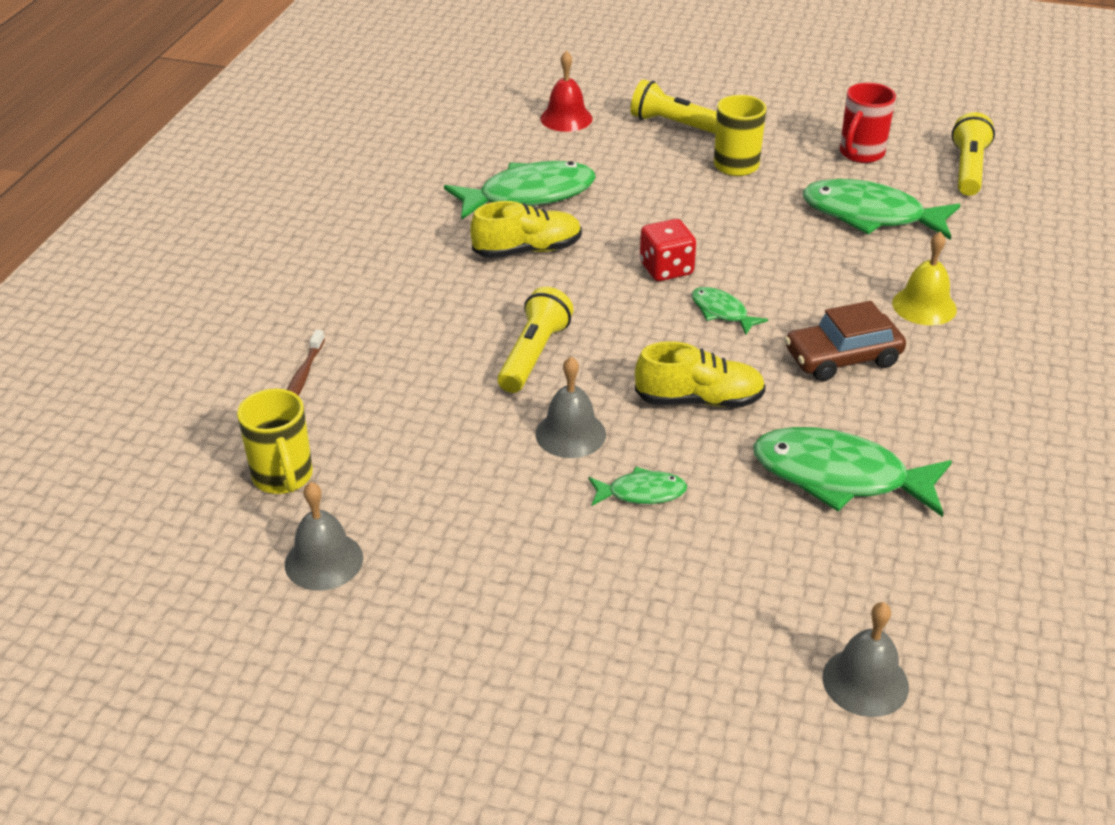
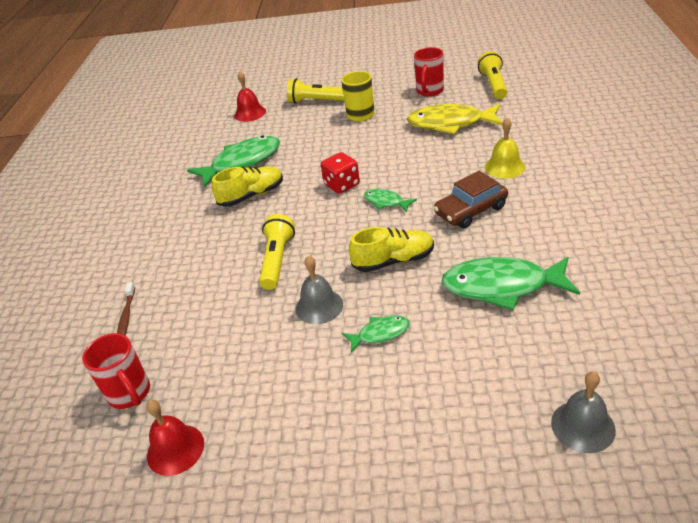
camera: 10 degrees left, 0 degrees up
(283, 477) = (130, 394): yellow mug -> red mug
(324, 561) = (175, 449): grey bell -> red bell
(870, 216) = (450, 124): green fish -> yellow fish

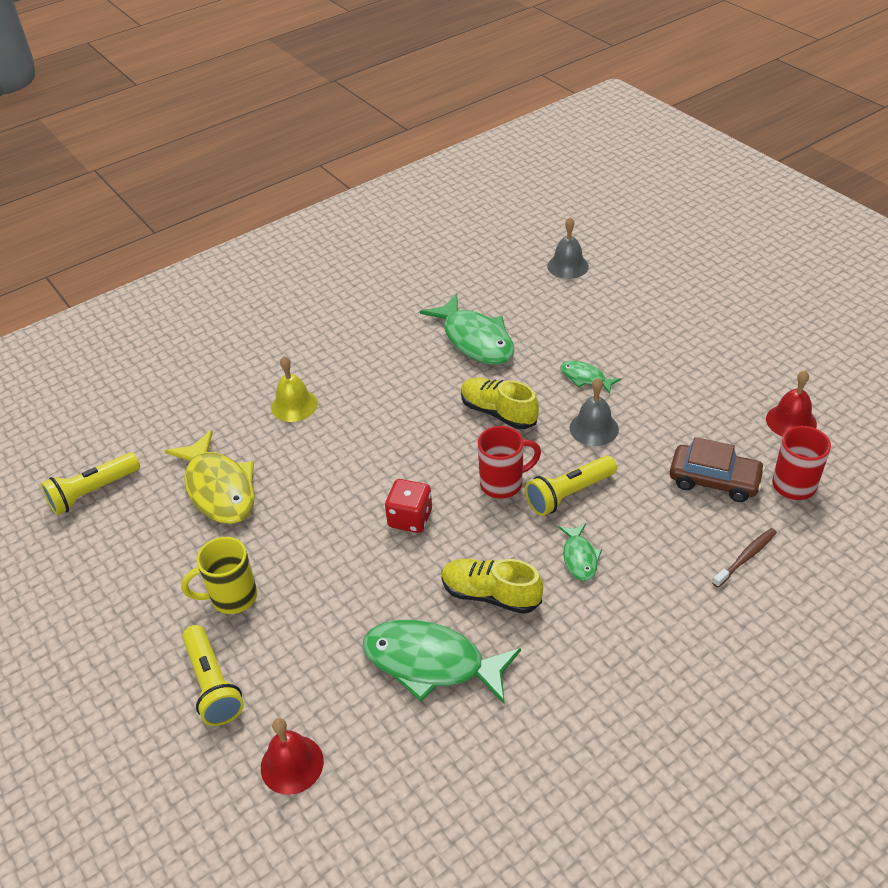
camera: 130 degrees left, 5 degrees up
(386, 202) = (416, 463): green fish -> green fish (579, 557)
(429, 91) = (132, 552): red mug -> red mug (503, 484)
(470, 210) = (387, 397): brown car -> brown car (714, 480)

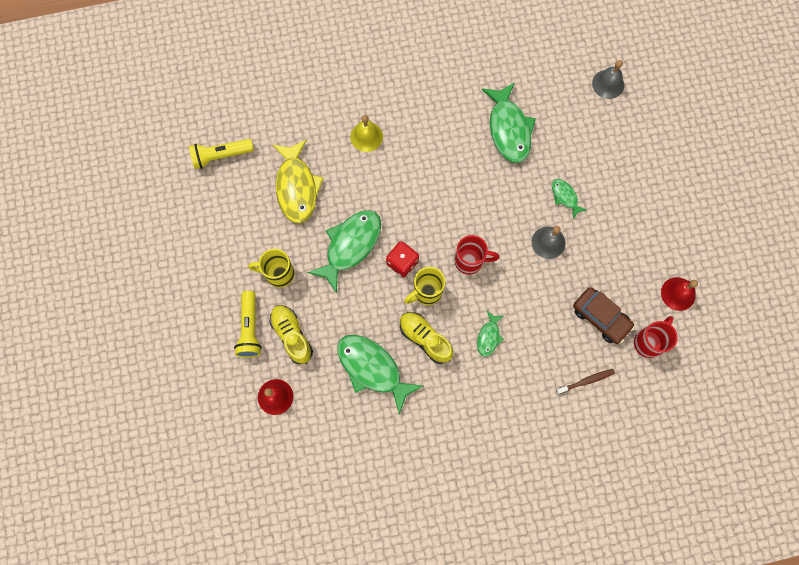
camera: 20 degrees right, 30 degrees up
(326, 526) = (350, 246): none -> green fish
(462, 539) = (426, 292): none -> yellow mug
(498, 412) = (494, 202): yellow shoe -> yellow shoe (292, 335)
(569, 494) = (506, 287): yellow flashlight -> none

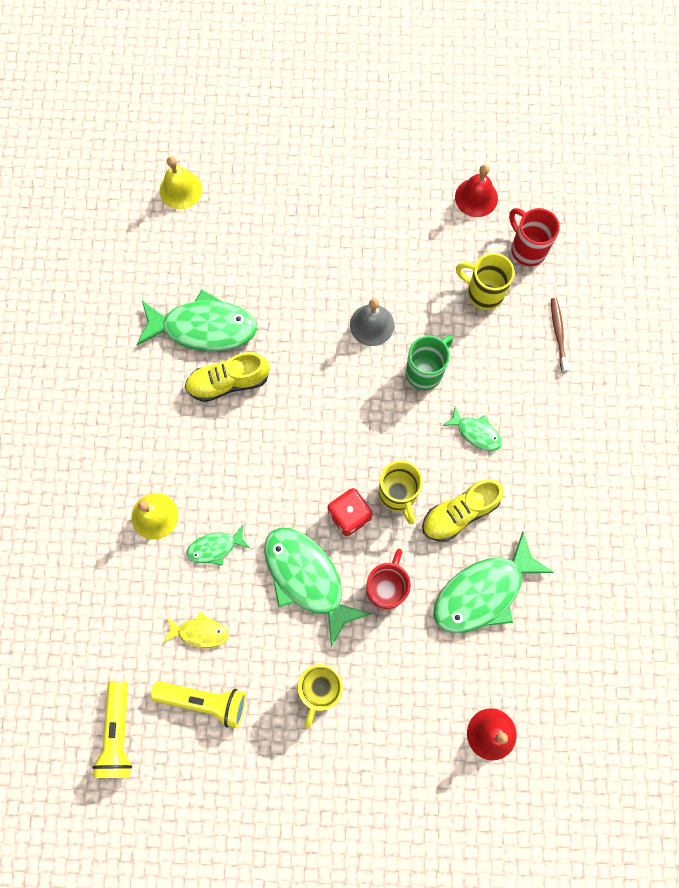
camera: 75 degrees left, 0 degrees up
(250, 328) = (388, 748): yellow flashlight -> yellow flashlight (204, 700)
(292, 335) = (412, 690): yellow shoe -> yellow shoe (228, 382)
(297, 187) = (200, 632): yellow fish -> yellow fish, size x0.50
(470, 261) = (371, 428): red mug -> red mug (386, 588)
(524, 289) = (425, 371): none -> green mug
(565, 197) = (317, 287): green fish -> green fish (215, 547)
(601, 317) = (484, 293): brown car -> yellow mug
(608, 84) = (181, 189): grey bell -> yellow bell

